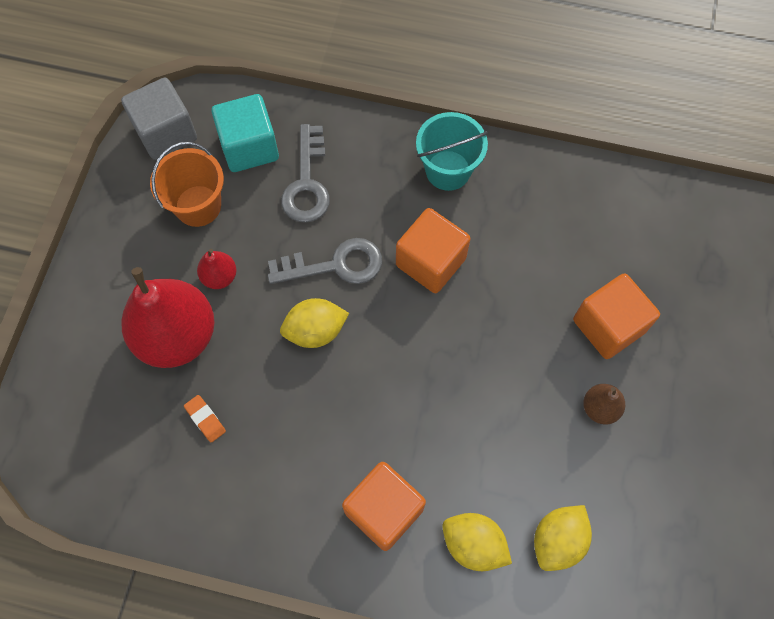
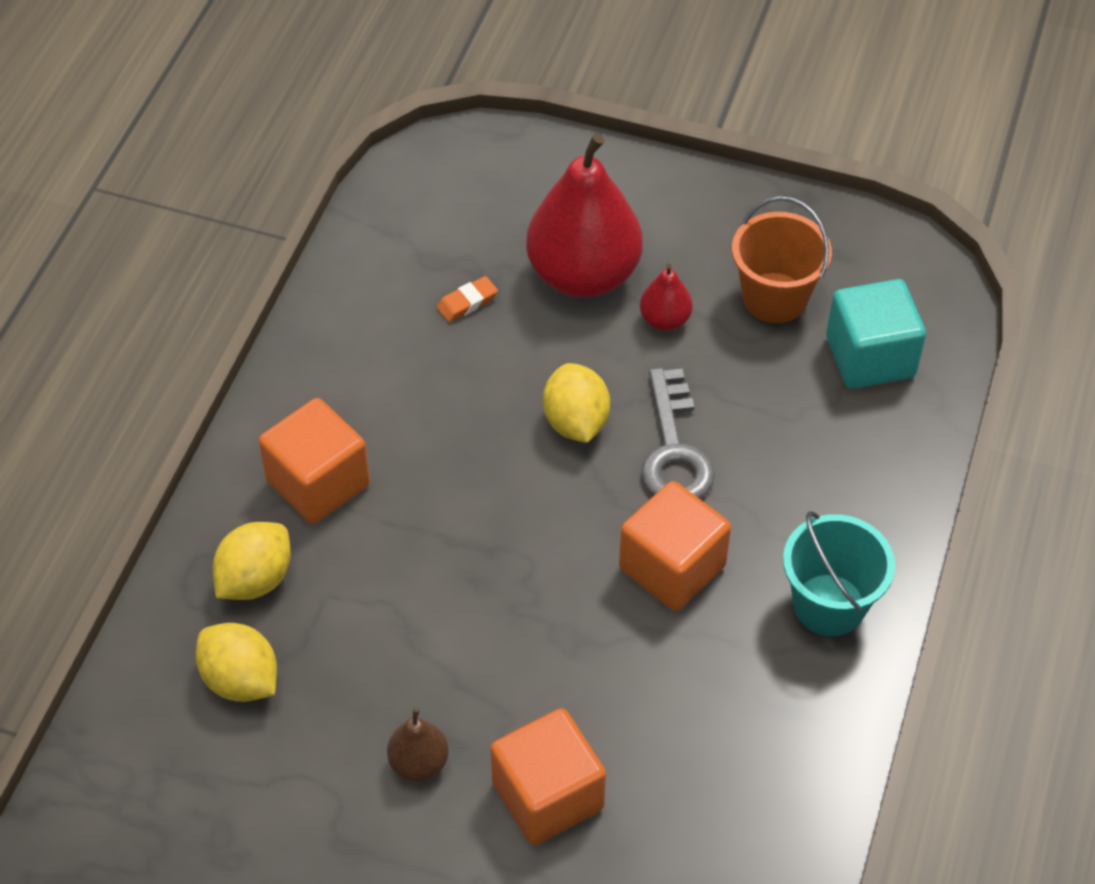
camera: 95 degrees right, 15 degrees down
(166, 133) = (893, 263): grey cube -> none
(307, 182) = (810, 423): grey key -> none

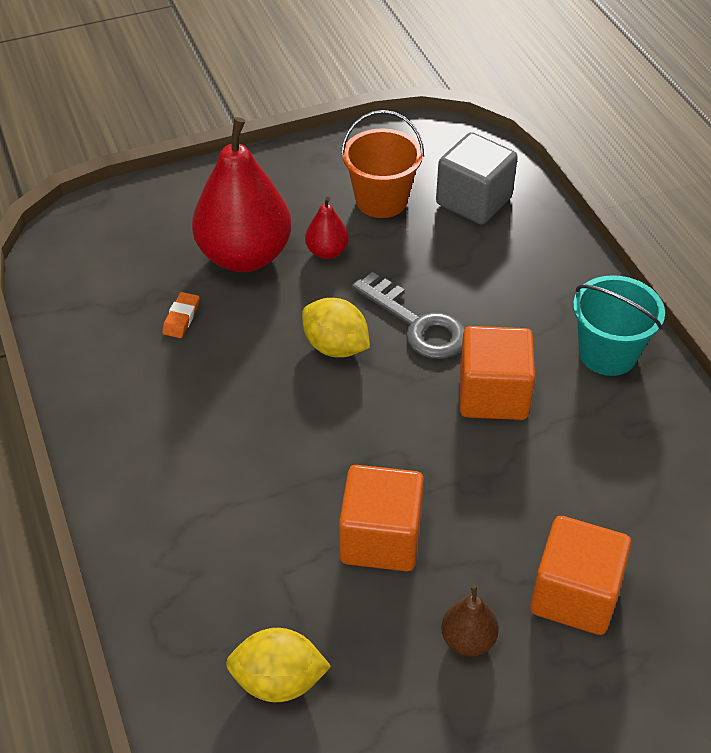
camera: 40 degrees left, 5 degrees down
(255, 579) = (215, 601): yellow lemon -> none
(318, 483) = (194, 502): orange cube -> orange cube (380, 538)
(870, 357) = (474, 201): turquoise cube -> grey cube

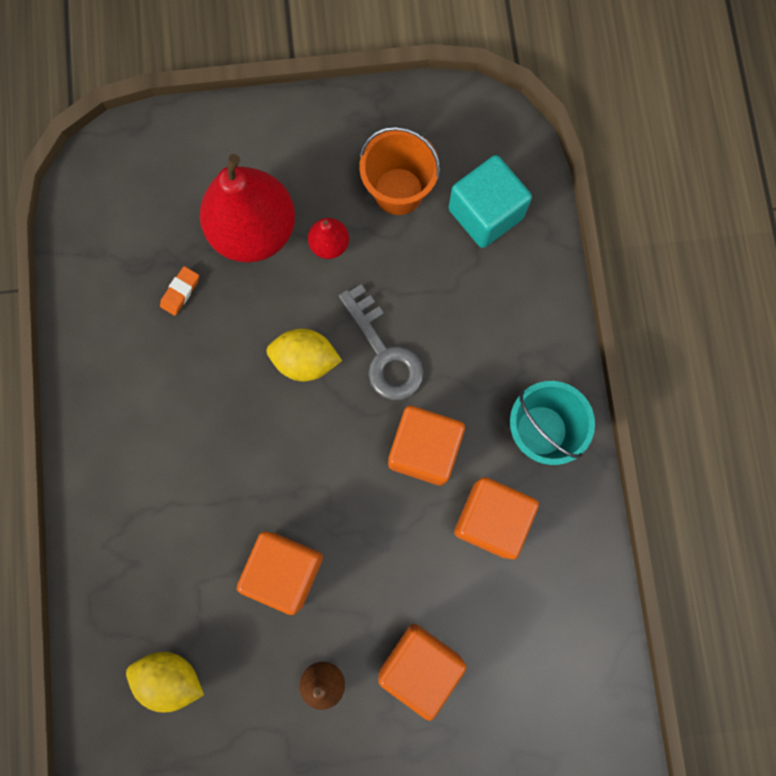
camera: 15 degrees right, 30 degrees up
(335, 347) = (305, 360): yellow lemon -> yellow lemon turned 45 degrees counterclockwise
(474, 201) = (485, 213): grey cube -> turquoise cube
(592, 439) = (491, 519): none -> orange cube

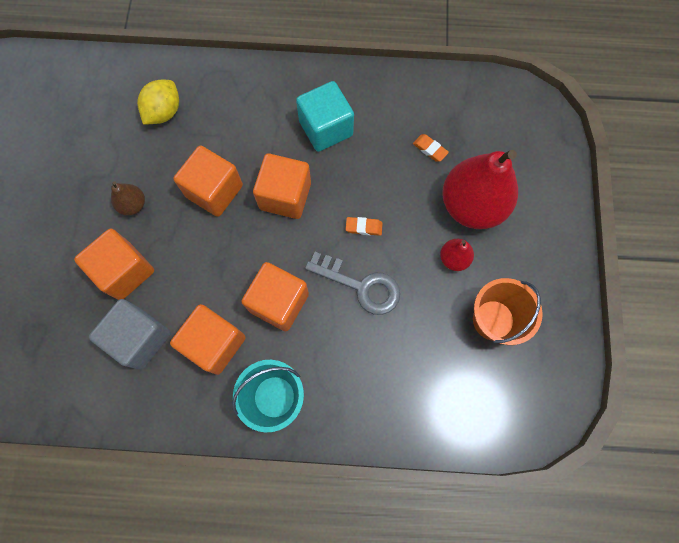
camera: 100 degrees right, 5 degrees down
(277, 471) = (285, 196): none -> orange cube
(305, 360) = (364, 227): yellow lemon -> orange eraser
(384, 352) = (360, 285): grey key -> grey key turned 135 degrees counterclockwise
(485, 213) = (466, 388): turquoise cube -> turquoise cube (326, 128)
(504, 618) = (140, 338): none -> grey cube

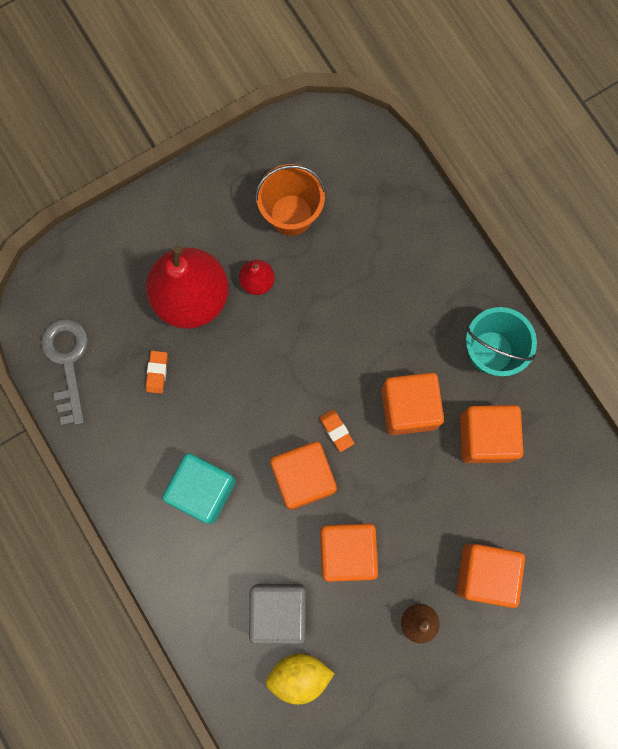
camera: 125 degrees left, 5 degrees up
(140, 338) = (530, 507): grey cube -> grey cube (279, 611)
(360, 285) = (341, 347): grey key -> grey key (67, 363)
(364, 227) = (283, 381): orange eraser -> orange eraser (336, 431)

